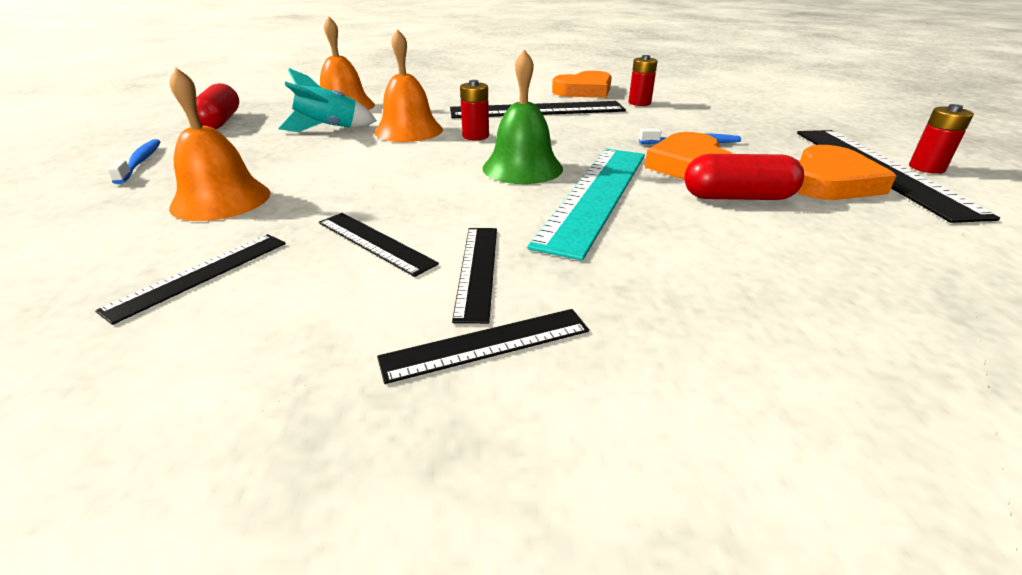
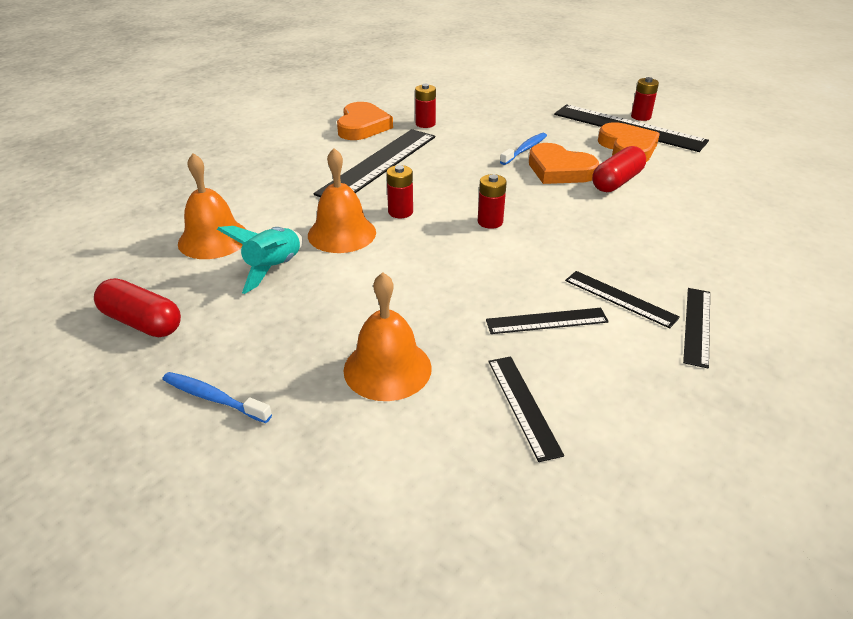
camera: 50 degrees left, 5 degrees up
(522, 168) = (490, 222): green bell -> red battery
(595, 195) = (564, 218): turquoise ruler -> none

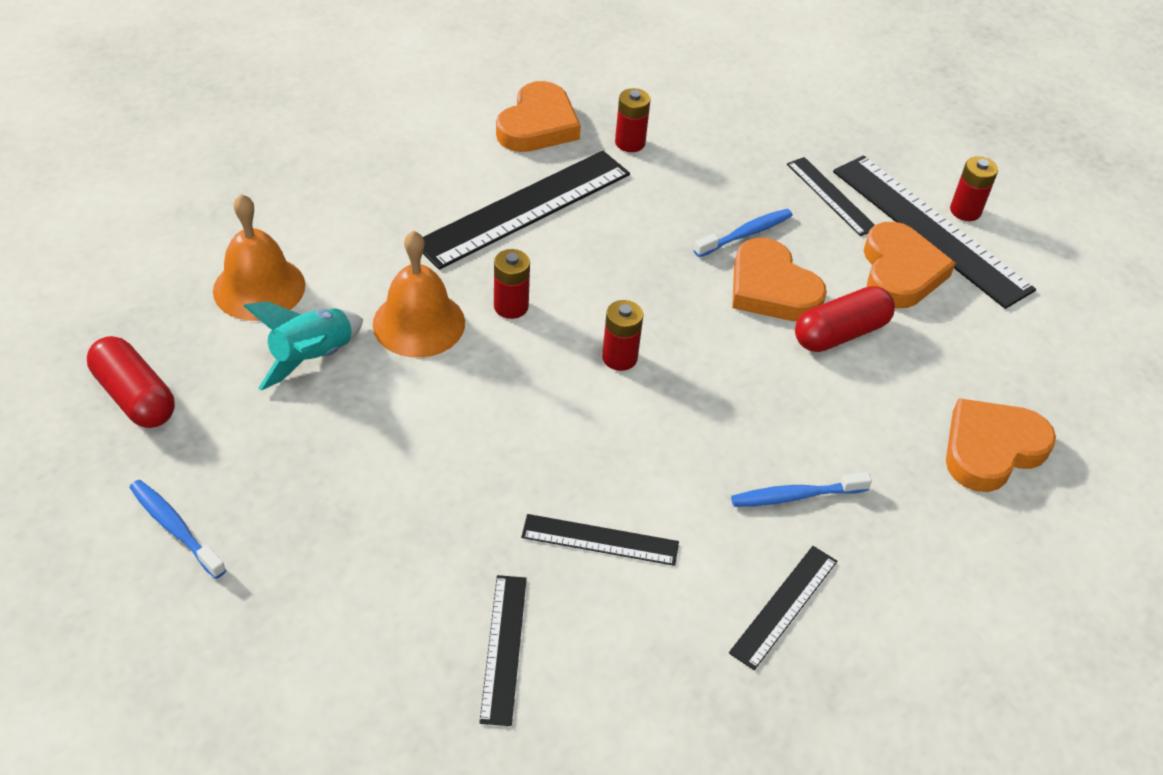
camera: 15 degrees right, 10 degrees up
(387, 368) = (377, 548): orange bell -> none
(620, 298) = (713, 534): black ruler -> black ruler (831, 196)
(655, 265) = (795, 496): none -> blue toothbrush
(749, 215) = (991, 449): none -> orange heart

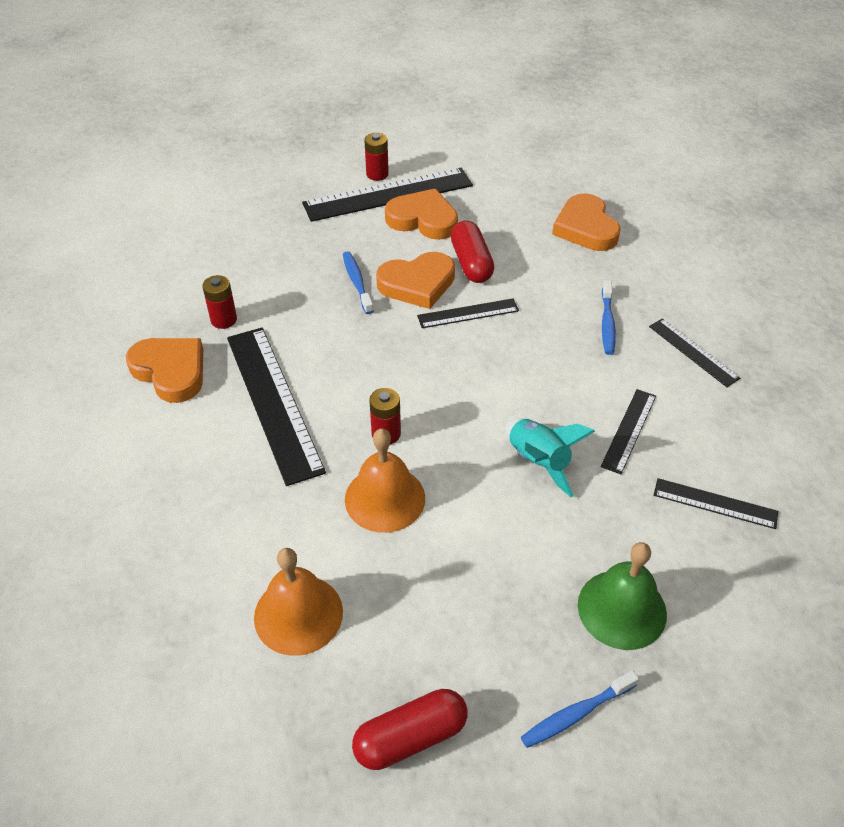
camera: 70 degrees left, 0 degrees up
(312, 358) = (402, 582): turquoise rocket -> turquoise rocket (538, 462)
(316, 557) = (622, 609): none -> green bell
(619, 358) = (461, 381): red battery -> none
(831, 196) = (335, 229): black ruler -> black ruler (468, 313)

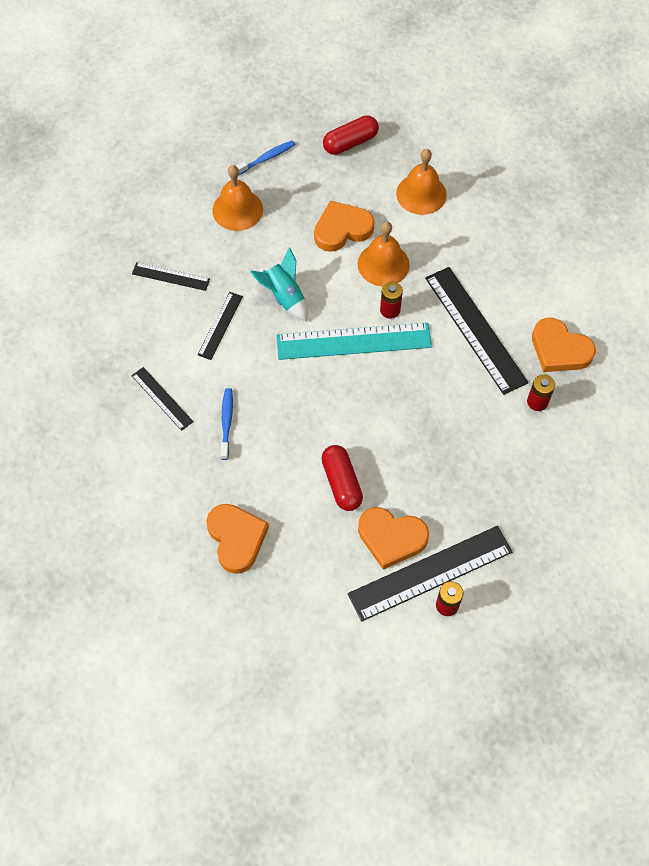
camera: 175 degrees right, 15 degrees up
(357, 282) = (438, 451): blue toothbrush -> none
(417, 284) = (386, 454): orange heart -> orange heart (342, 229)
(442, 399) = (353, 341): none -> turquoise ruler
(468, 313) = (340, 424): black ruler -> none
(622, 609) = (237, 210): green bell -> orange bell

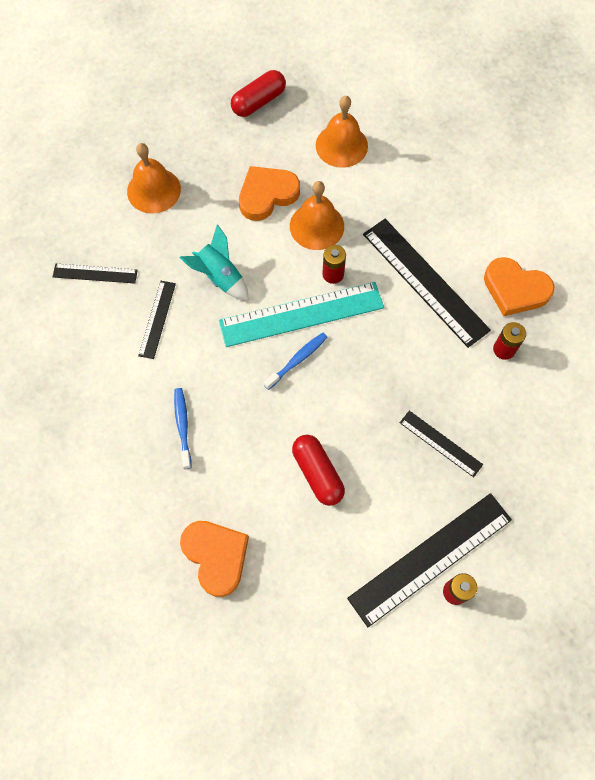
camera: 10 degrees left, 5 degrees up
(162, 398) = (108, 411): black ruler -> black ruler (440, 443)
(266, 158) = (175, 130): blue toothbrush -> blue toothbrush (297, 360)
(391, 538) = (382, 526): orange heart -> none

